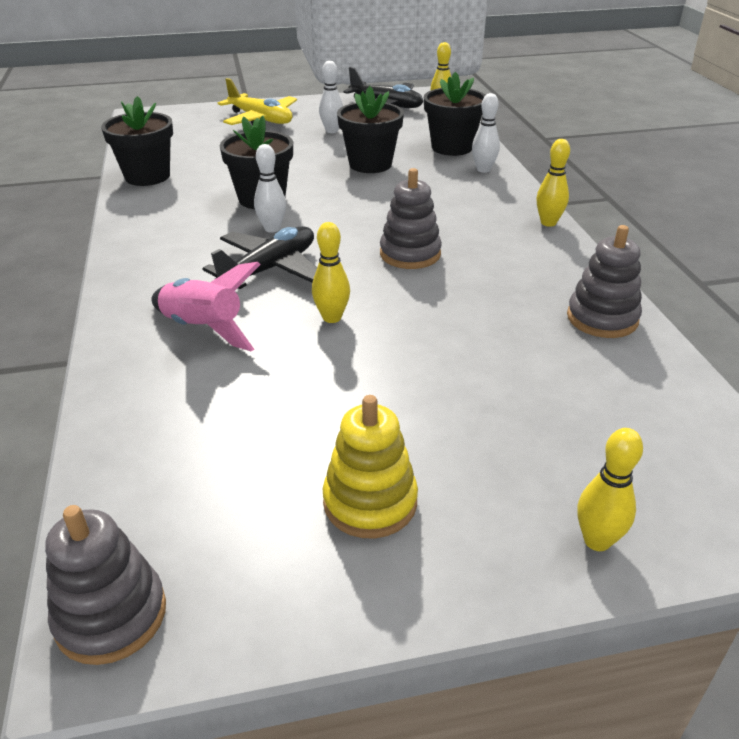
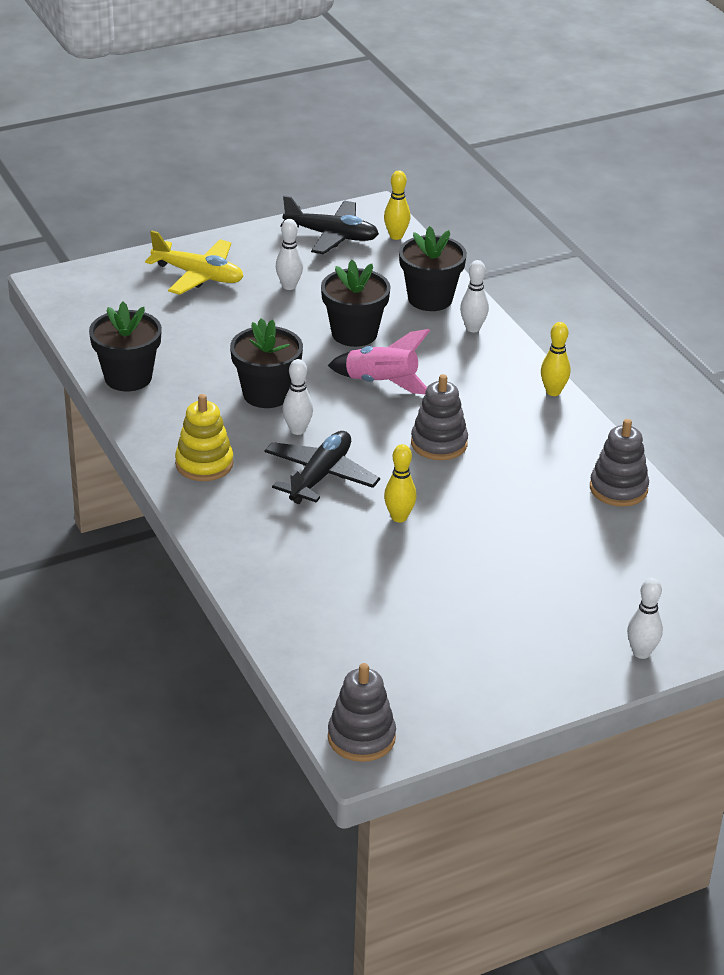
camera: 15 degrees left, 0 degrees up
(203, 329) = (297, 542): pink rocket -> pink rocket (381, 383)
(370, 502) = (490, 652): yellow stacking toy -> yellow stacking toy (204, 464)
(597, 540) = (641, 653): yellow bowling pin -> white bowling pin

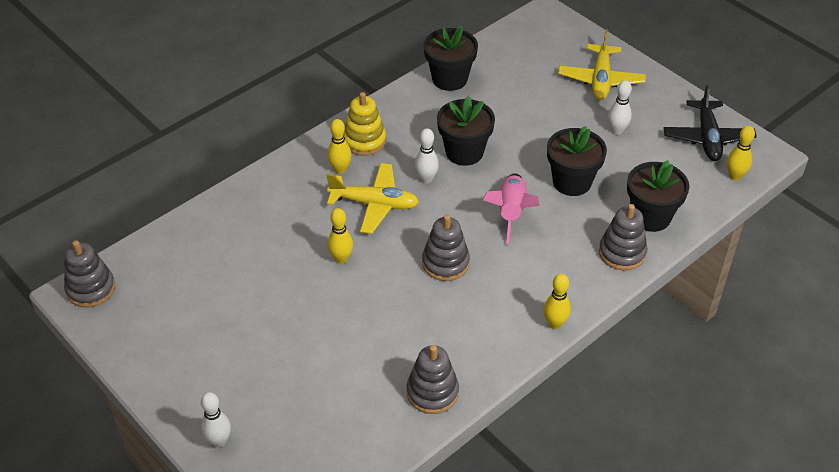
camera: 75 degrees right, 10 degrees up
(246, 492) = (340, 169): none -> yellow bowling pin
(320, 476) = (374, 204): black plane -> yellow plane
(473, 328) = (622, 253): white bowling pin -> grey stacking toy

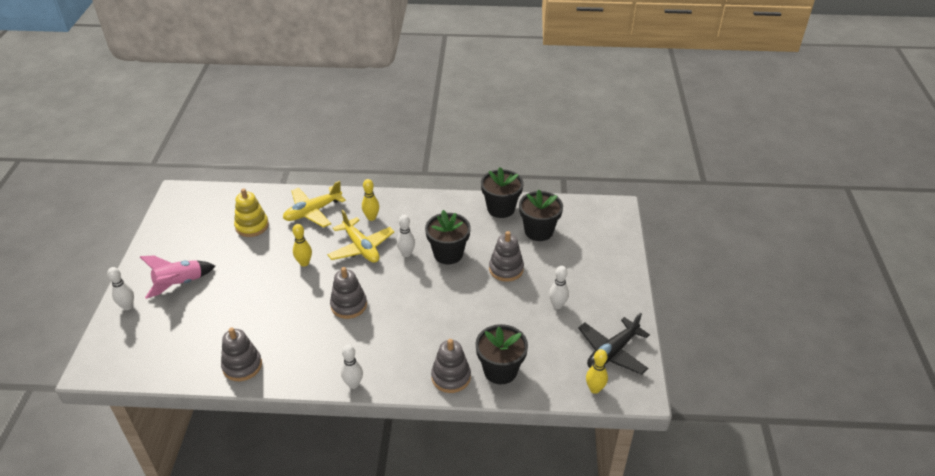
camera: 45 degrees right, 5 degrees down
(91, 289) = (186, 195): grey stacking toy -> grey stacking toy (506, 269)
(364, 141) = (405, 211): yellow stacking toy -> yellow stacking toy (252, 226)
(511, 212) = (423, 305): pink rocket -> pink rocket (179, 284)
(555, 323) = (353, 384): yellow bowling pin -> white bowling pin
(572, 182) = (483, 314): black flower pot -> black flower pot (538, 231)
(600, 80) = (593, 268): yellow plane -> yellow plane (313, 211)

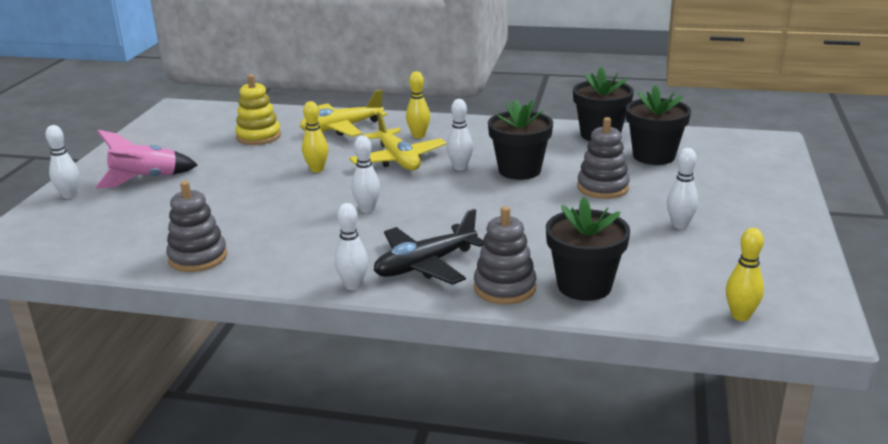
camera: 10 degrees right, 15 degrees down
(349, 305) = (367, 209): grey stacking toy -> white bowling pin
(612, 352) = (769, 277): black plane -> black plane (425, 265)

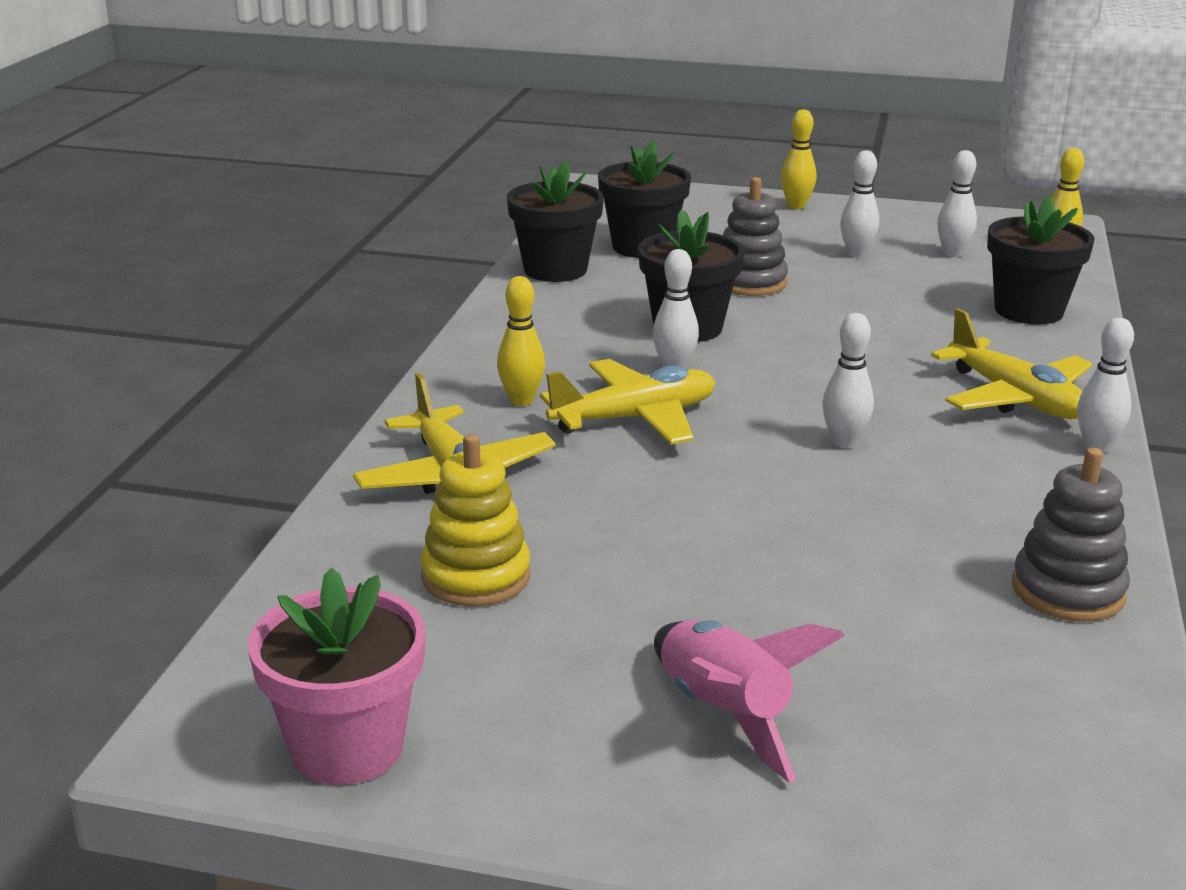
camera: 90 degrees left, 0 degrees up
(69, 195) = (824, 833): white bowling pin -> white bowling pin (952, 253)
(161, 126) = (347, 747): none -> pink flower pot
(317, 169) = (674, 495): yellow bowling pin -> yellow bowling pin (796, 206)
(425, 265) = (1015, 398): black plane -> yellow plane
(505, 288) = (1054, 352): grey stacking toy -> none

